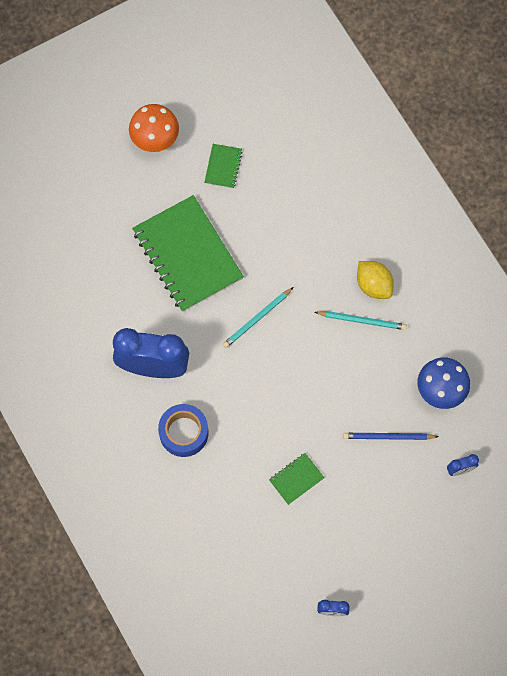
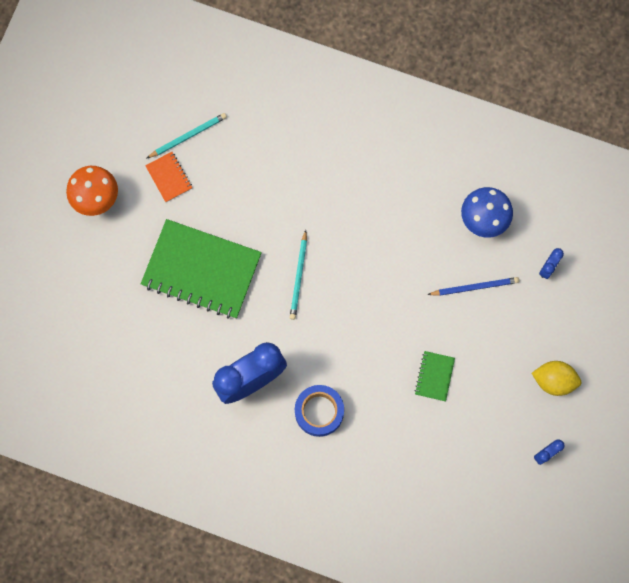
camera: 40 degrees left, 5 degrees up
(223, 167) = (169, 177): green notebook -> orange notebook
(362, 320) = (379, 213): turquoise pencil -> turquoise pencil (188, 136)
(373, 285) = (365, 178): yellow lemon -> yellow lemon (553, 380)
(388, 437) = (475, 287): blue pencil -> blue pencil turned 150 degrees counterclockwise

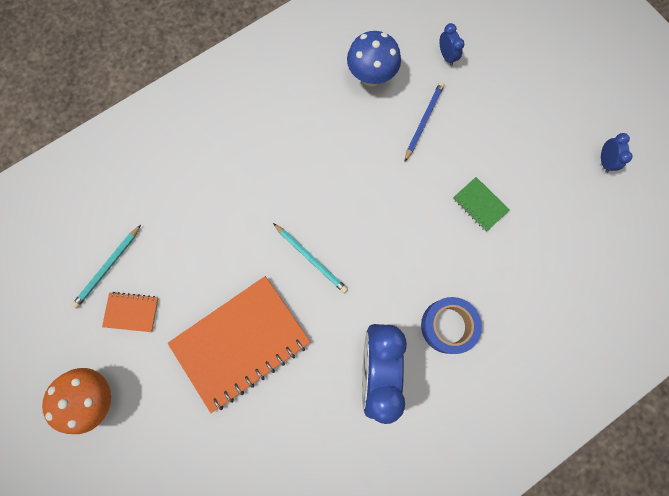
camera: 55 degrees left, 0 degrees up
(188, 136) = (108, 267): turquoise pencil -> turquoise pencil turned 150 degrees counterclockwise
(201, 270) = (241, 343): green notebook -> orange notebook
(553, 380) = (545, 114): yellow lemon -> none

